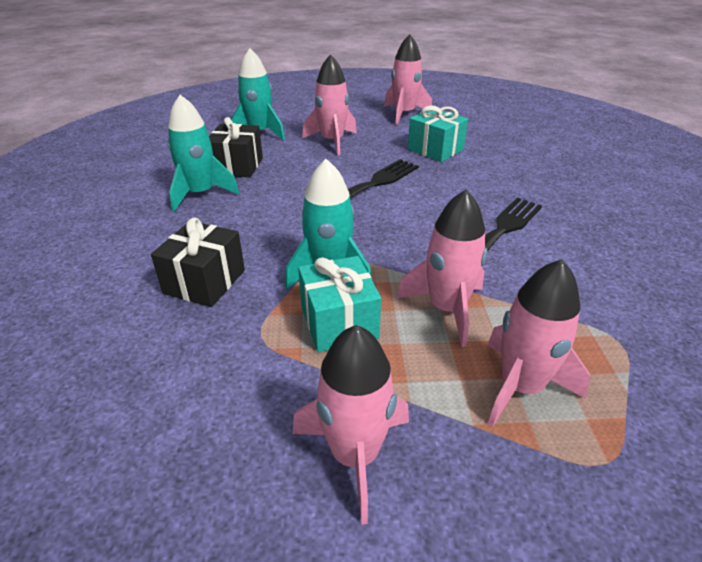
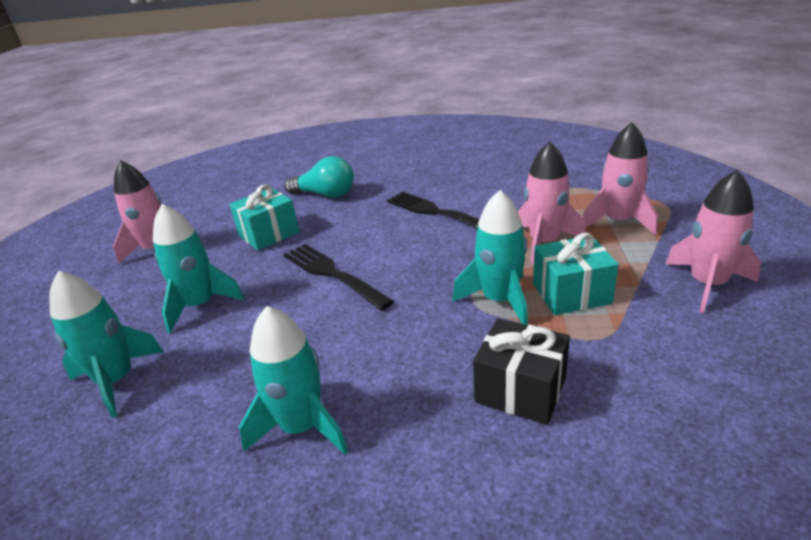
camera: 80 degrees left, 5 degrees down
(237, 166) = (227, 394): black gift -> none
(332, 141) = (200, 305): pink rocket -> turquoise rocket
(519, 165) = (326, 195): none -> turquoise light bulb

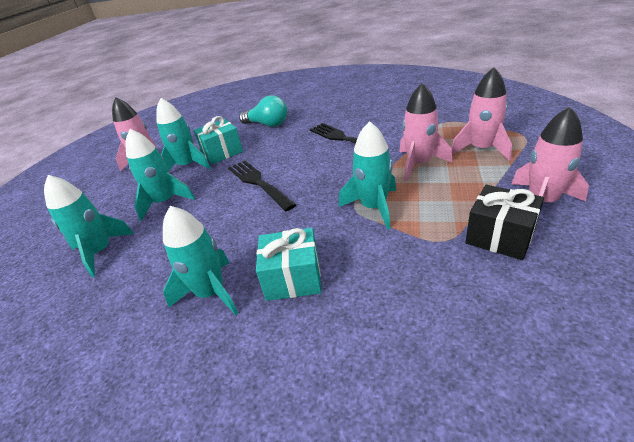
camera: 10 degrees right, 5 degrees up
(222, 254) = (188, 166): none -> turquoise rocket
(520, 390) = (372, 276): black gift -> black gift (500, 236)
(571, 293) = (430, 204): turquoise gift -> turquoise gift (293, 278)

